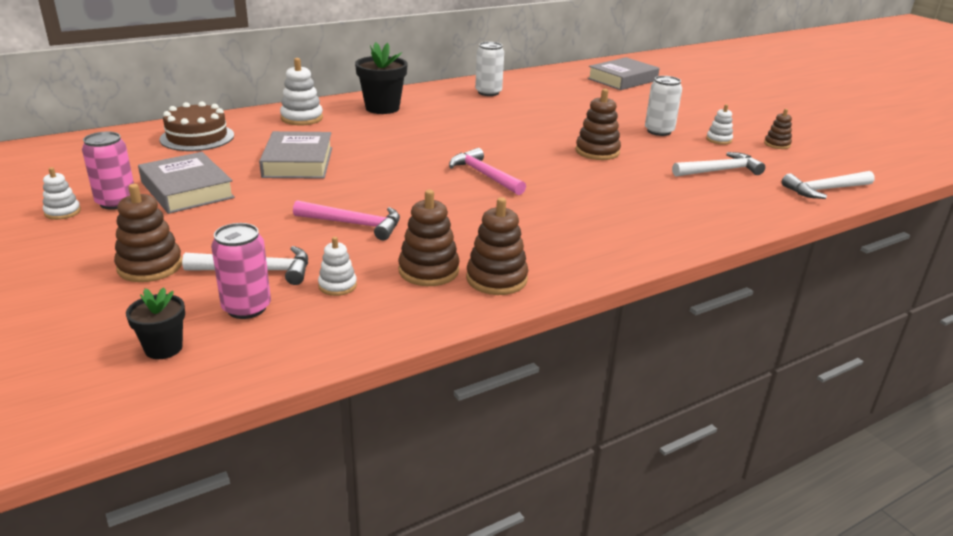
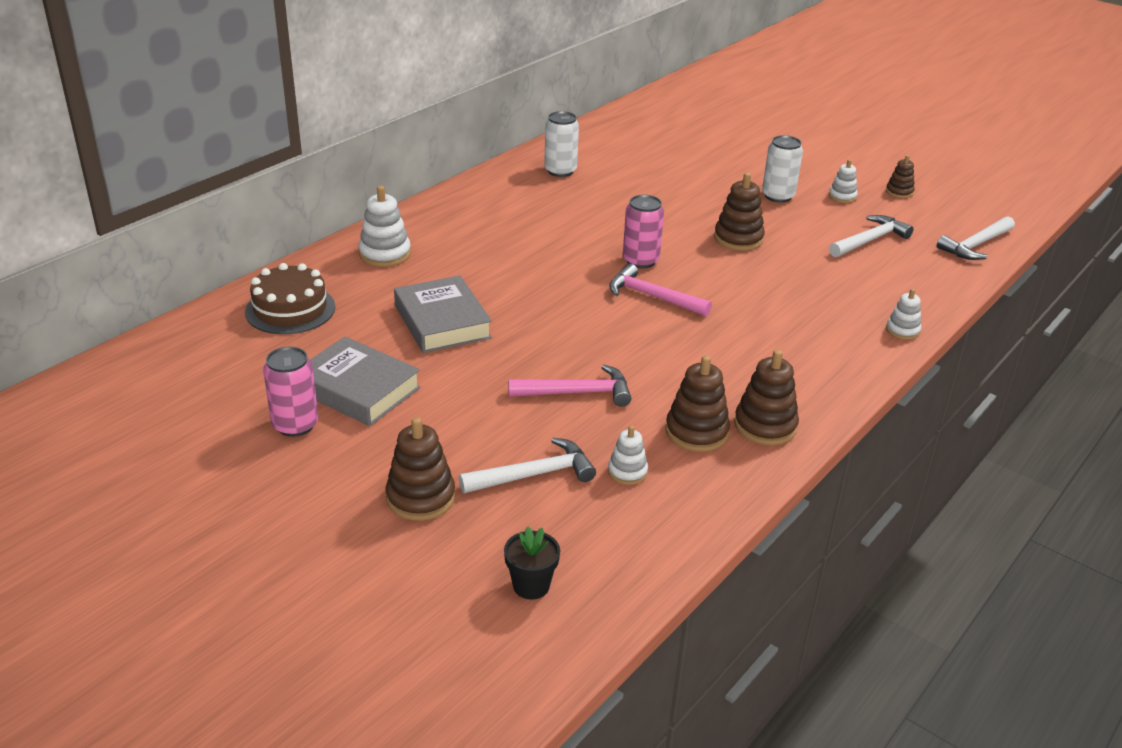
camera: 20 degrees left, 5 degrees up
(62, 212) = (248, 453): white stacking toy -> white stacking toy (902, 330)
(246, 308) = (565, 520): pink can -> pink can (640, 261)
(382, 108) = (463, 219): black flower pot -> none
(622, 79) = (688, 122): grey book -> none

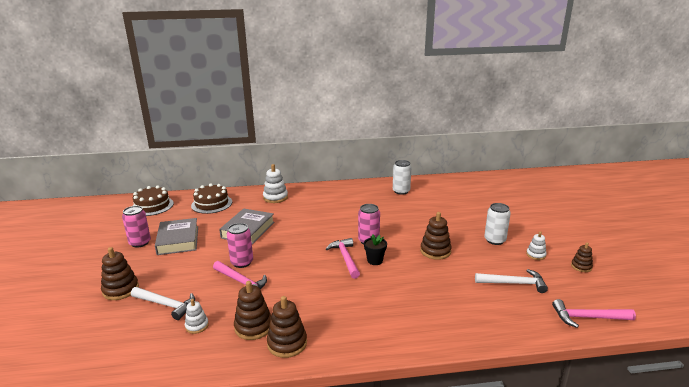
camera: 45 degrees right, 10 degrees down
(176, 361) = (152, 206): none -> brown cake
(527, 369) = (242, 262): none -> pink can
(531, 586) = (83, 347): black flower pot -> black flower pot (375, 261)
(902, 330) = (448, 339): white stacking toy -> none
(976, 245) = (588, 318): white hammer -> pink hammer

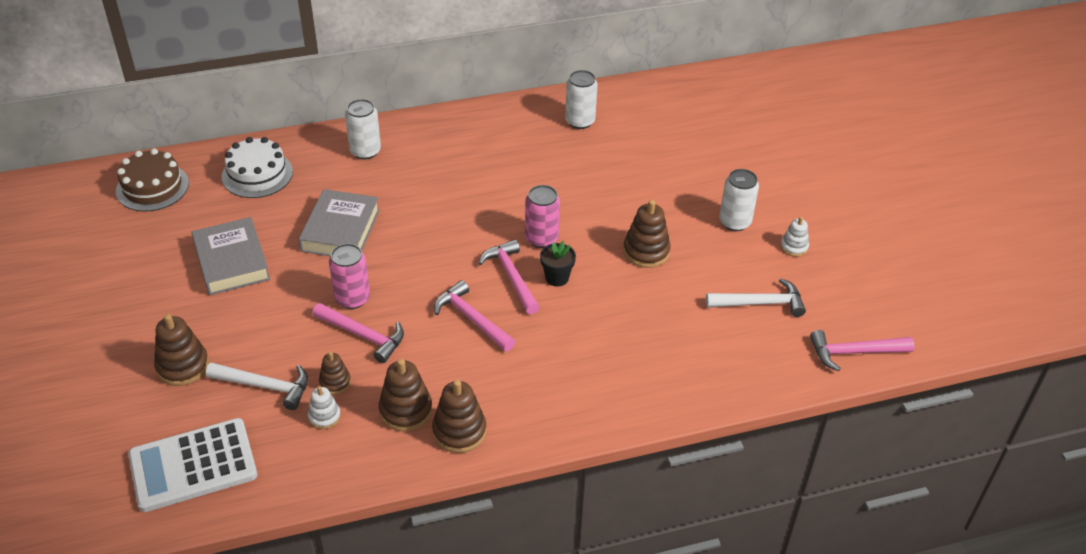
camera: 10 degrees left, 20 degrees up
(94, 348) = (193, 465): none -> white calculator
(140, 243) = (169, 272): pink can -> none
(211, 204) = (257, 174): brown cake -> white cake
(275, 197) = (365, 151): white stacking toy -> white can
(314, 278) = (472, 319): none -> pink hammer
(581, 266) = (856, 264): brown stacking toy -> brown stacking toy (335, 382)

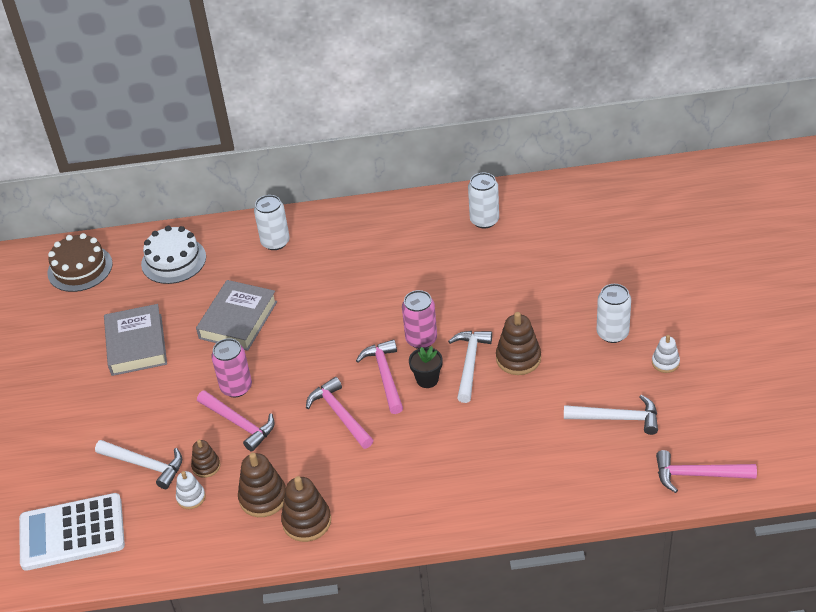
camera: 15 degrees right, 0 degrees up
(183, 366) = (78, 441): brown stacking toy -> none
(597, 260) = (470, 364): none -> white hammer

